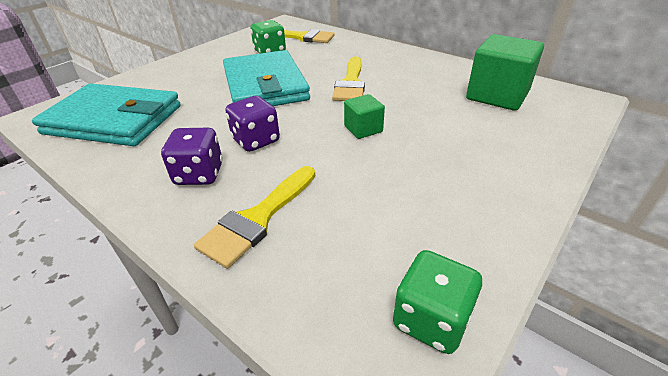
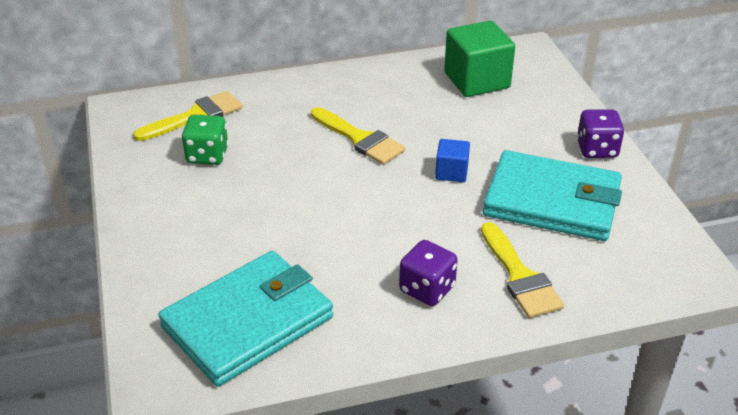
camera: 55 degrees left, 0 degrees up
(256, 140) = (404, 238): purple dice -> purple dice (597, 149)
(265, 85) = (295, 192): turquoise wallet -> turquoise wallet (552, 201)
(363, 129) = (451, 172): green cube -> blue cube
(431, 319) = (668, 243): green dice -> none

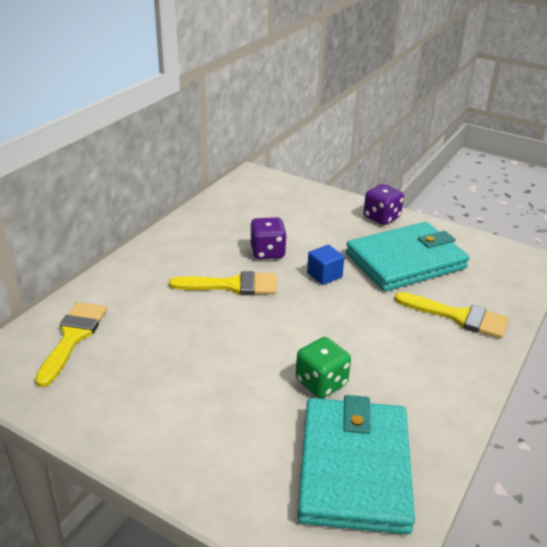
camera: 45 degrees left, 5 degrees down
(207, 155) = (130, 362): green dice -> green dice (321, 383)
(427, 289) = (424, 359): purple dice -> purple dice (267, 252)
(477, 80) = (251, 209): green cube -> none

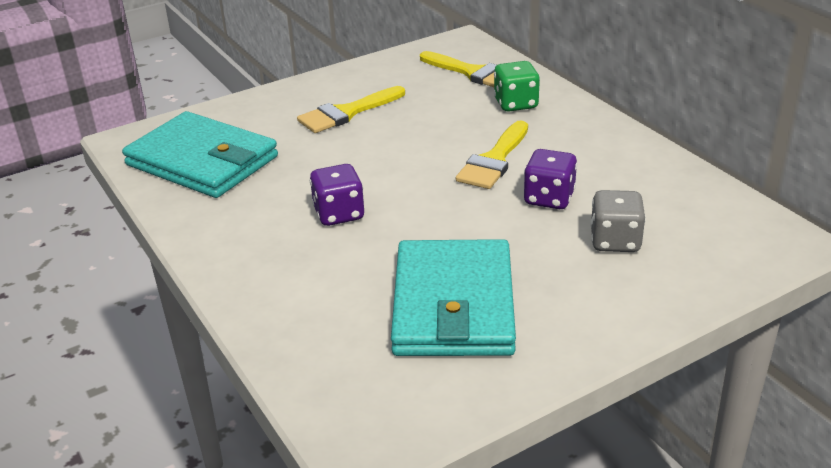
camera: 120 degrees right, 0 degrees up
(296, 222) = (615, 241): none -> grey dice
(321, 383) = (302, 172): green dice -> green dice (515, 104)
(324, 275) = (469, 226): blue cube -> none
(381, 217) = (588, 329): purple dice -> purple dice (339, 214)
(458, 317) = (308, 298): yellow brush -> yellow brush (347, 113)

